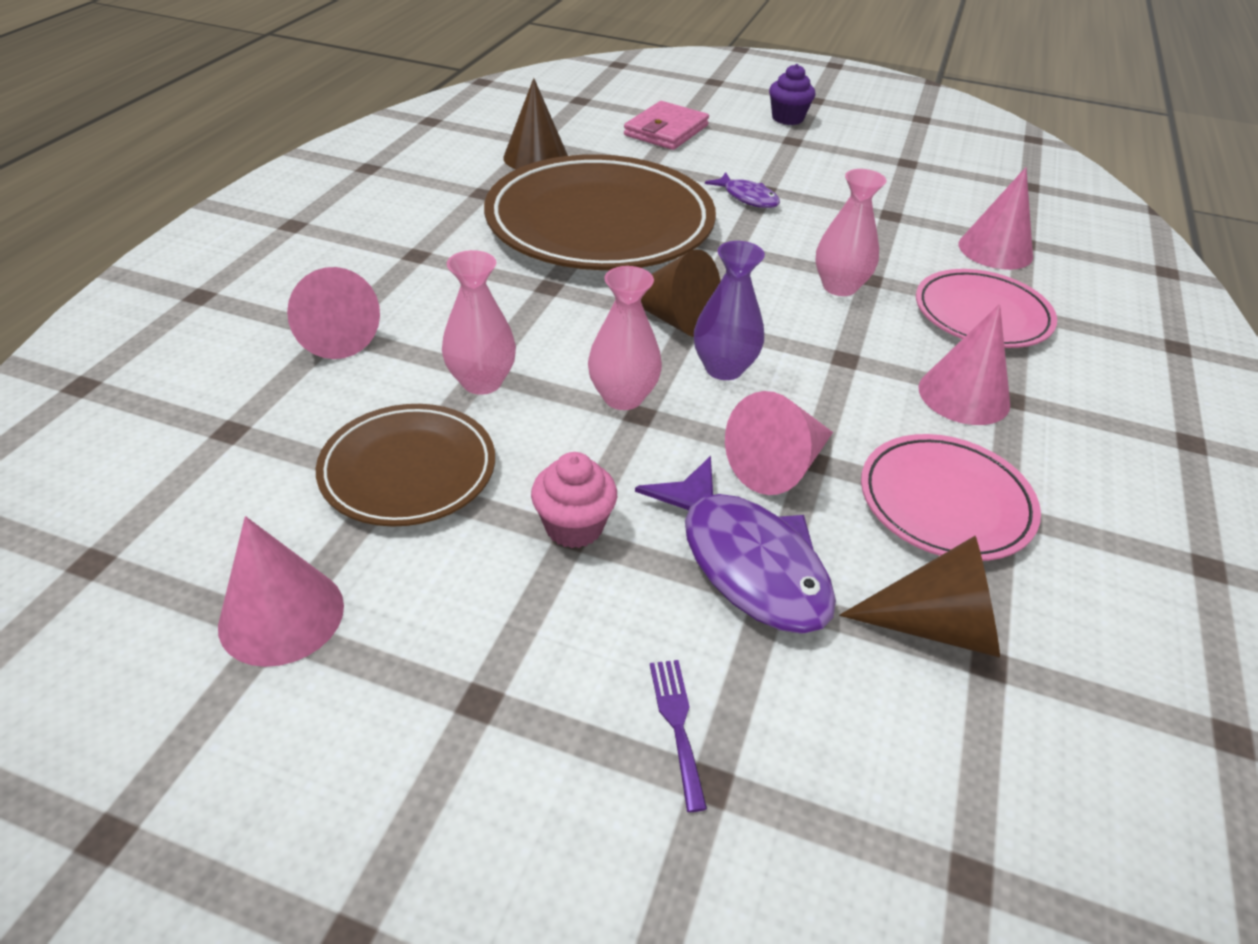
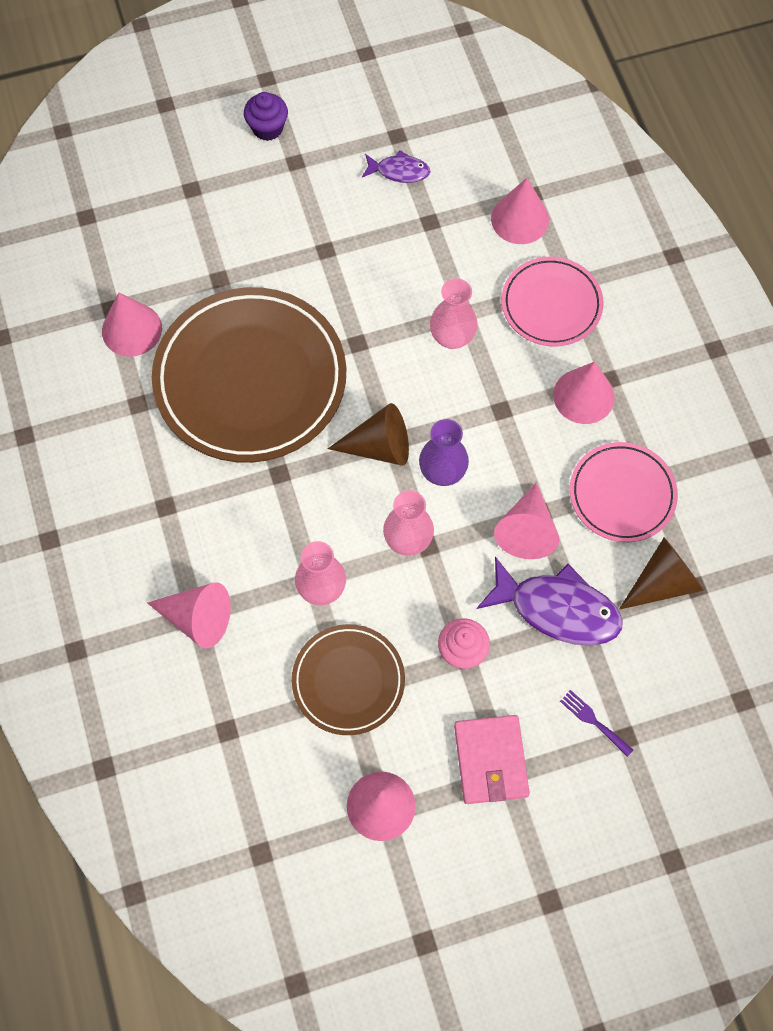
camera: 35 degrees left, 25 degrees up
(536, 157) = (132, 329): brown cone -> pink cone
(666, 130) = (192, 217): pink wallet -> pink wallet (490, 760)
(747, 198) = (322, 271): purple fish -> purple fish (399, 171)

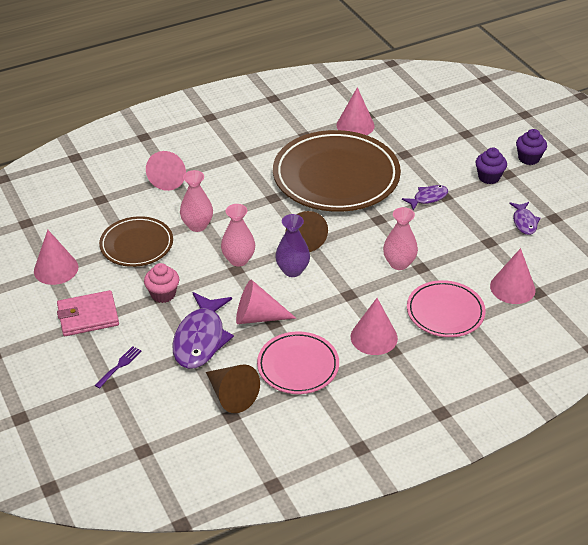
camera: 80 degrees right, 25 degrees down
(297, 187) = (489, 177): none -> purple cupcake
(325, 271) = (428, 198): none -> purple fish

